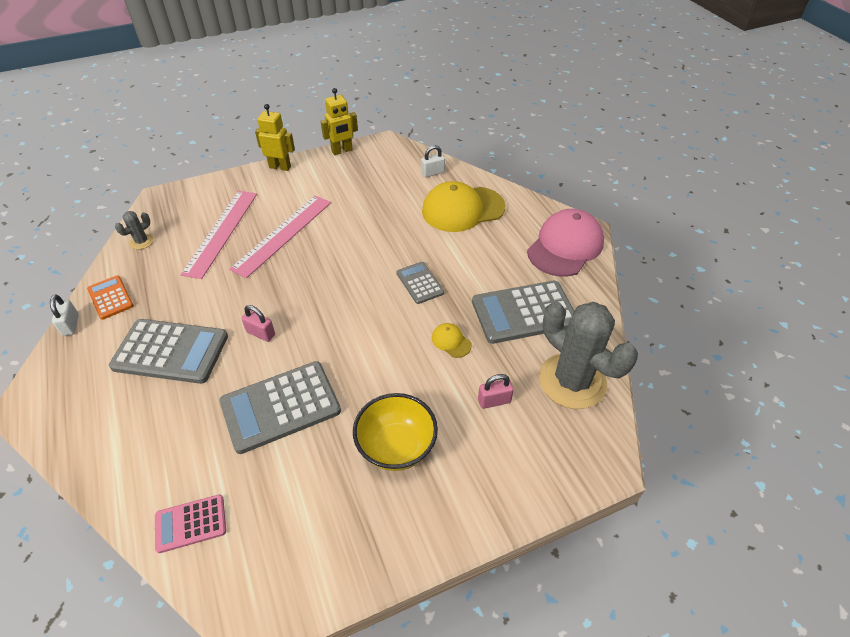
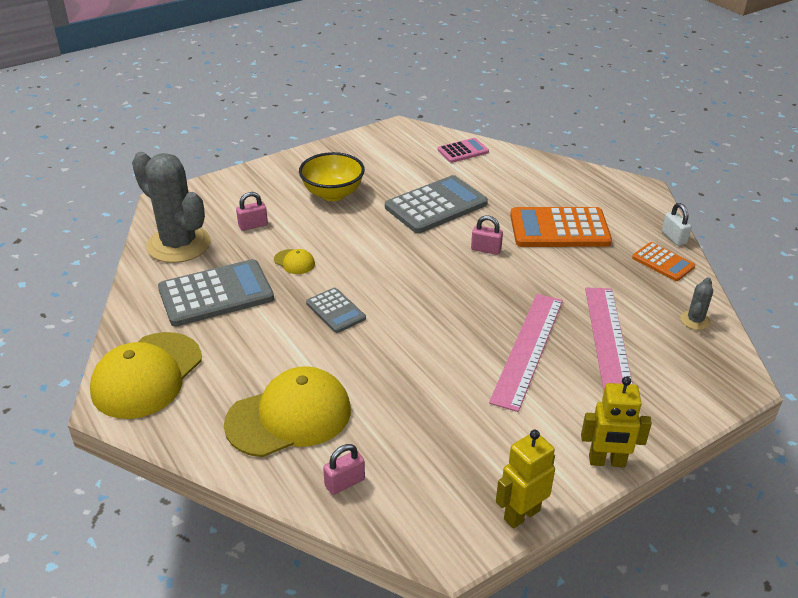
camera: 170 degrees right, 10 degrees down
(170, 352) = (559, 229): grey calculator -> orange calculator
(433, 173) = (344, 482): white padlock -> pink padlock
(565, 246) = (147, 375): pink cap -> yellow cap

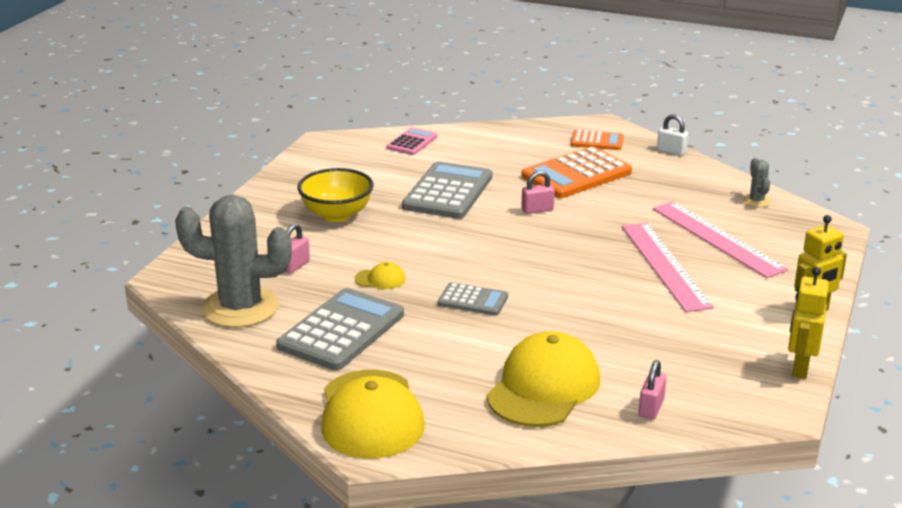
camera: 35 degrees left, 10 degrees down
(663, 262) = (685, 171): orange calculator -> orange calculator (597, 141)

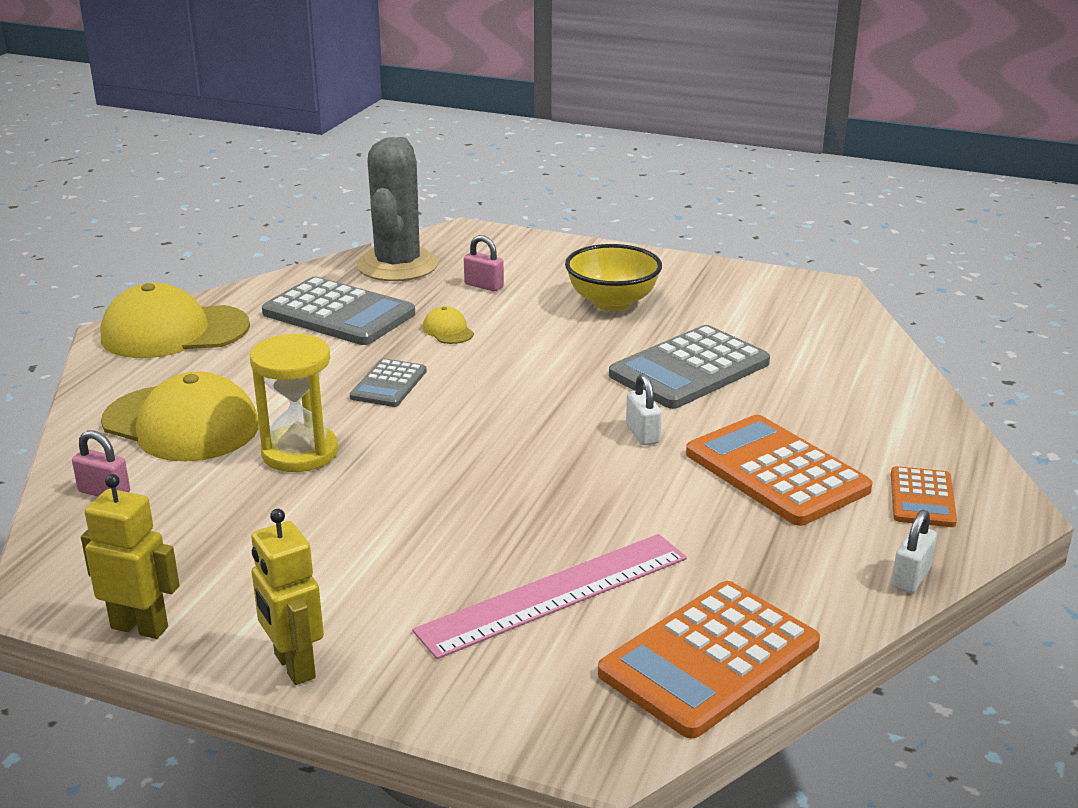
camera: 90 degrees right, 0 degrees up
(380, 279) = (448, 330): yellow cap -> yellow cap turned 150 degrees clockwise
(412, 142) = (849, 343): pink calculator -> none
(448, 192) = (689, 369): grey calculator -> grey calculator turned 120 degrees clockwise
(537, 210) = (642, 434): pink padlock -> white padlock
(579, 330) = (300, 452): none -> yellow hourglass
(665, 265) = (464, 533): pink ruler -> none
(756, 201) = (709, 659): grey cactus -> orange calculator

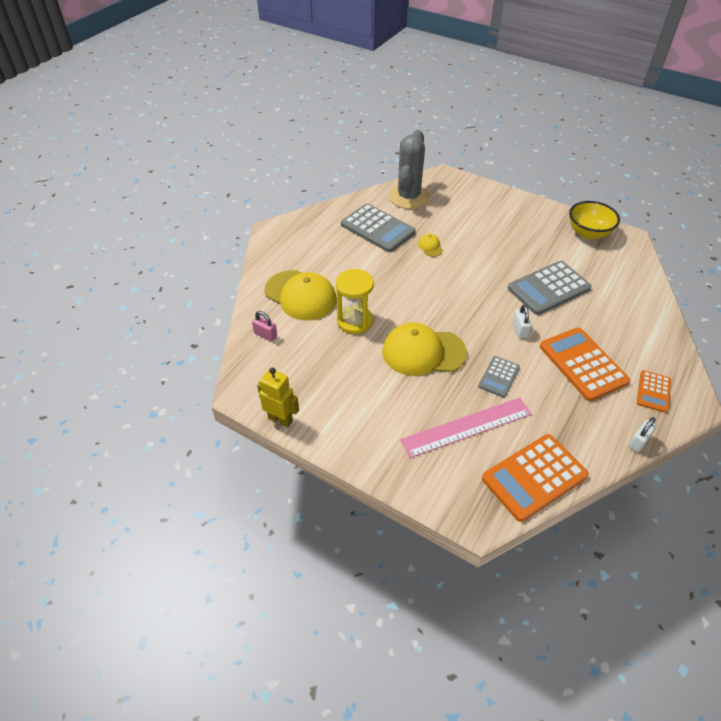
camera: 10 degrees right, 20 degrees up
(174, 332) = (298, 232): yellow cap -> yellow cap (423, 352)
(294, 666) = (346, 452): yellow robot -> none
(388, 384) = (399, 281): grey calculator -> grey calculator (499, 377)
(484, 286) = (451, 216): pink padlock -> none
(612, 302) = (515, 236): yellow bowl -> yellow bowl (588, 233)

